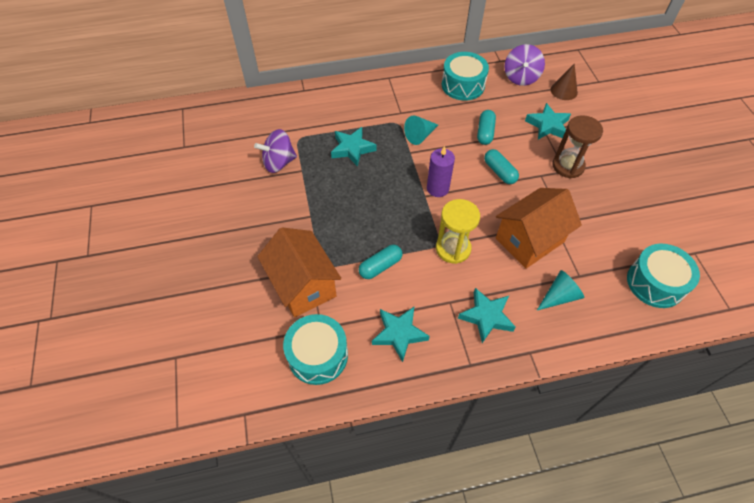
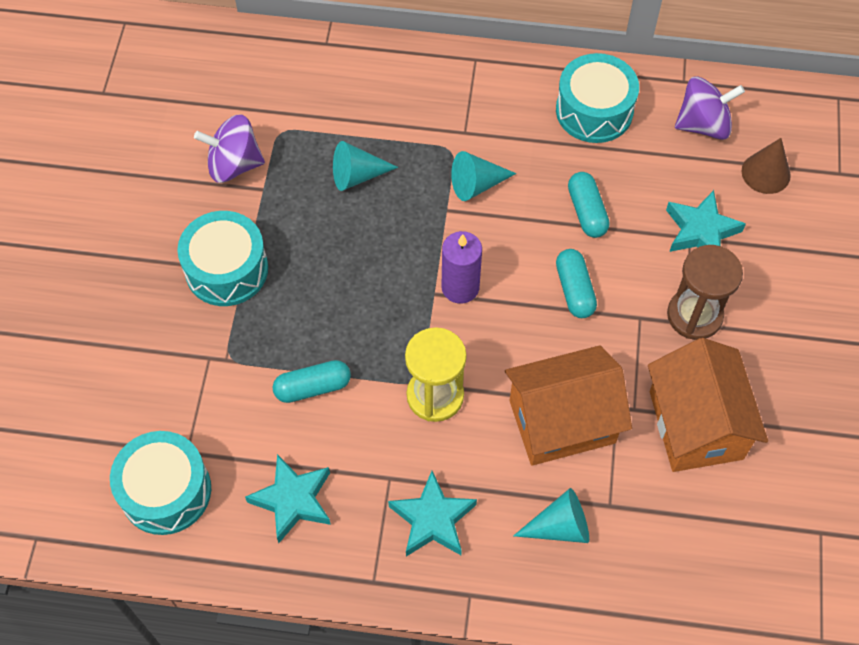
camera: 20 degrees right, 5 degrees up
(303, 285) = (188, 379): orange house -> orange house (695, 425)
(352, 149) = (357, 175): turquoise star -> turquoise cone
(485, 132) = (586, 212): turquoise capsule -> turquoise capsule turned 45 degrees counterclockwise
(520, 77) = (703, 125): purple spinning top -> purple spinning top turned 135 degrees counterclockwise
(655, 283) = (725, 558): turquoise drum -> turquoise drum (226, 269)

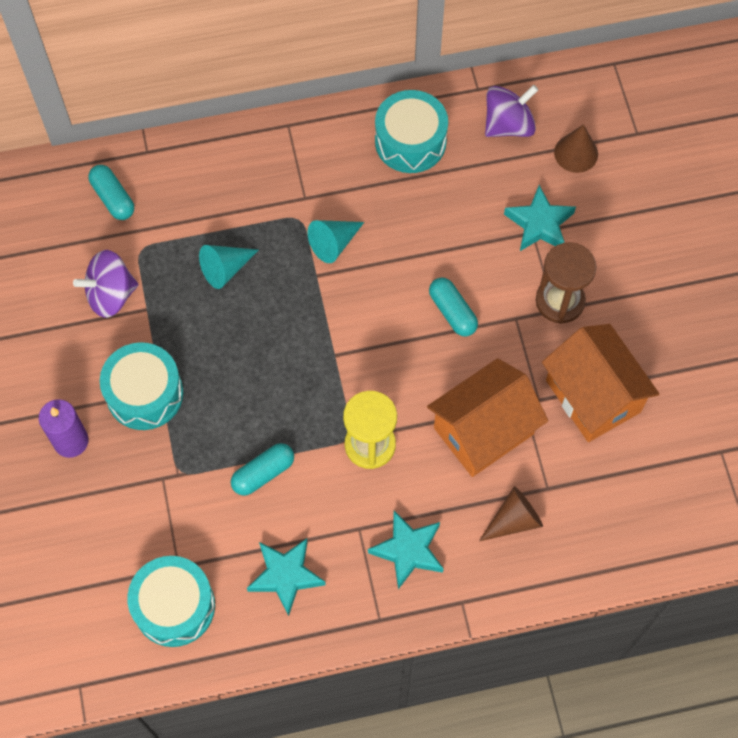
camera: 20 degrees left, 5 degrees up
(460, 287) = (355, 342): purple candle -> purple candle (71, 441)
(560, 526) = (513, 520): turquoise cone -> brown cone
(586, 212) = (437, 238): turquoise capsule -> turquoise capsule (113, 198)

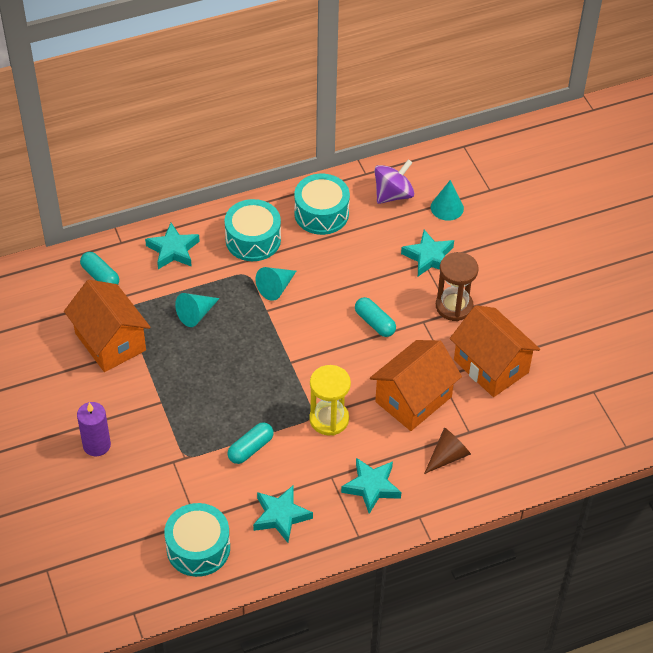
camera: 10 degrees left, 15 degrees down
(111, 295) = (110, 342): purple spinning top -> orange house
(145, 394) = (149, 406): turquoise drum -> turquoise drum (253, 239)
(211, 171) = (173, 250): none -> turquoise star
(576, 153) = (447, 207): brown cone -> turquoise cone

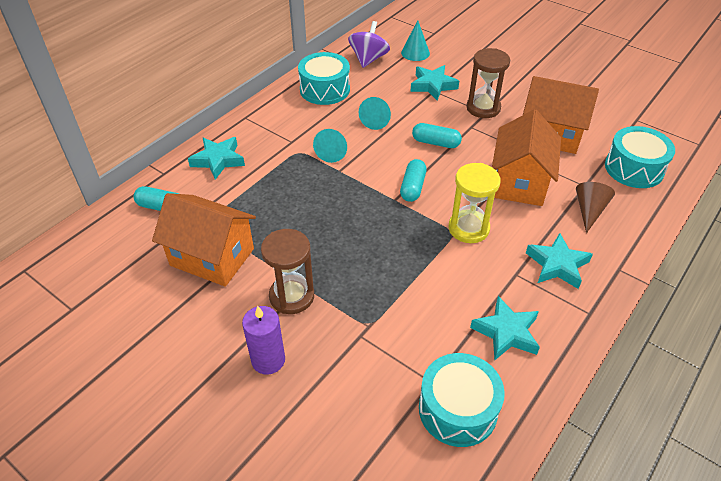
camera: 30 degrees left, 5 degrees down
(146, 405) = (292, 296): none -> brown hourglass
(196, 314) = (279, 199): turquoise cone -> turquoise cone (376, 120)
(250, 448) = (424, 286): turquoise capsule -> turquoise capsule (412, 187)
(253, 239) = (283, 126): turquoise drum -> turquoise drum (634, 168)

